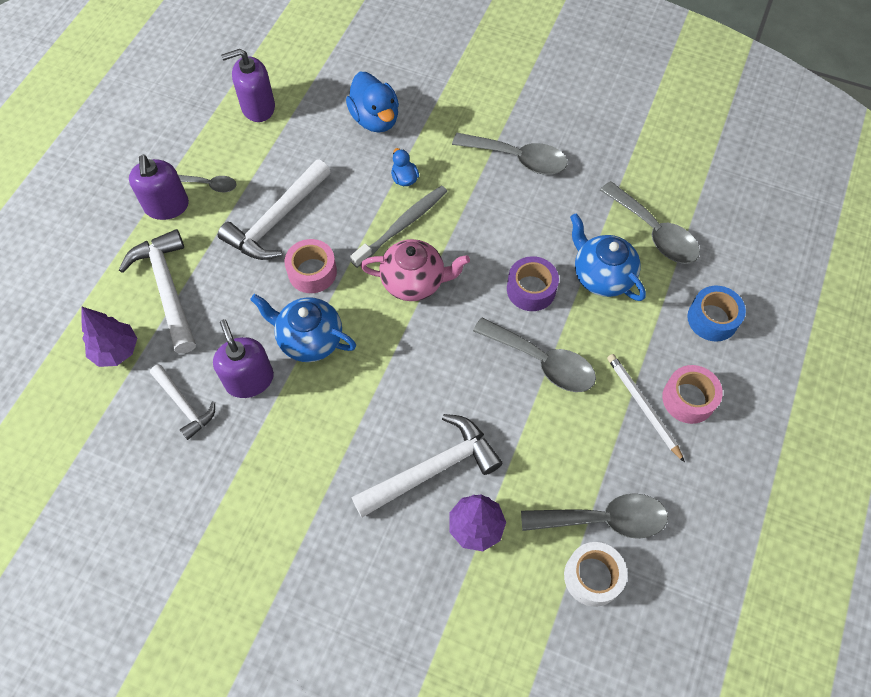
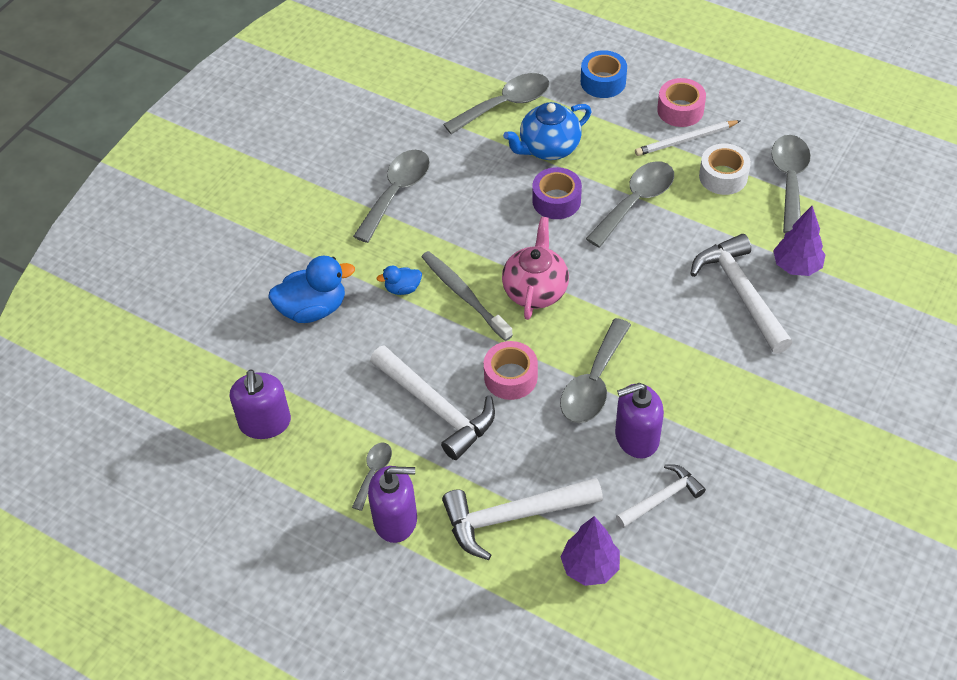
camera: 80 degrees left, 10 degrees down
(309, 339) = (593, 383): blue teapot -> grey spoon
(592, 576) = (839, 194): white tape -> white tape (723, 176)

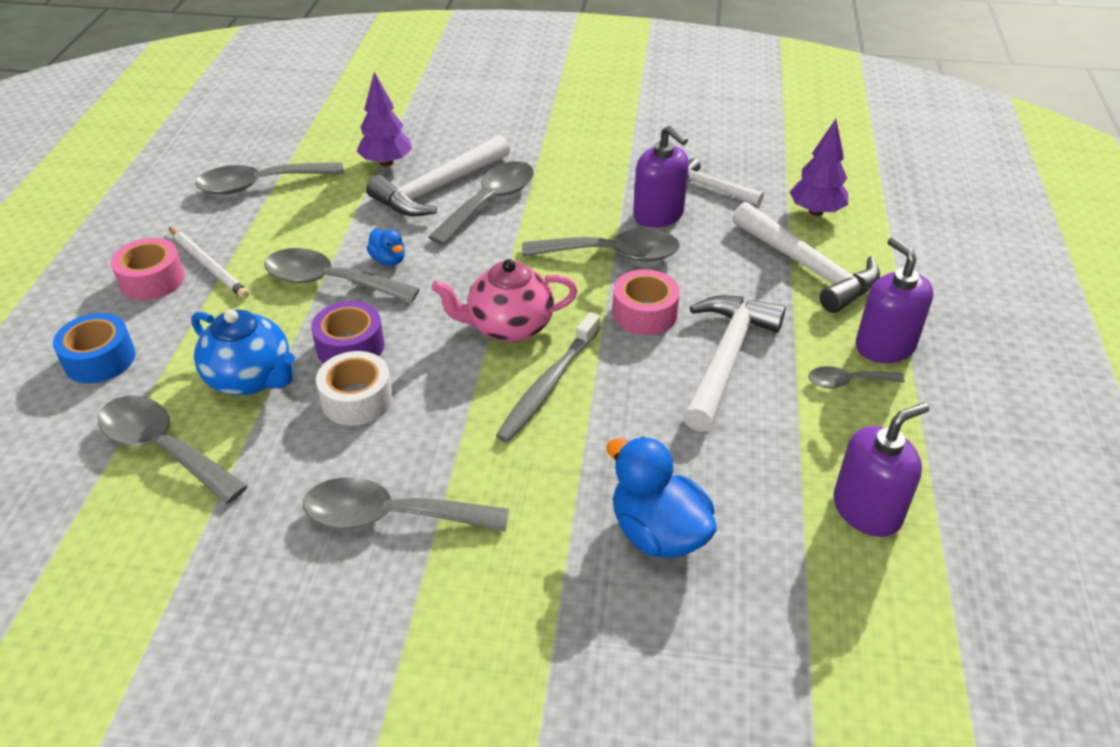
camera: 115 degrees left, 10 degrees down
(402, 288) = (569, 447): blue duck -> blue duck (388, 260)
(704, 322) = (490, 202): none -> grey spoon
(723, 176) = (267, 228): white tape -> white tape (357, 399)

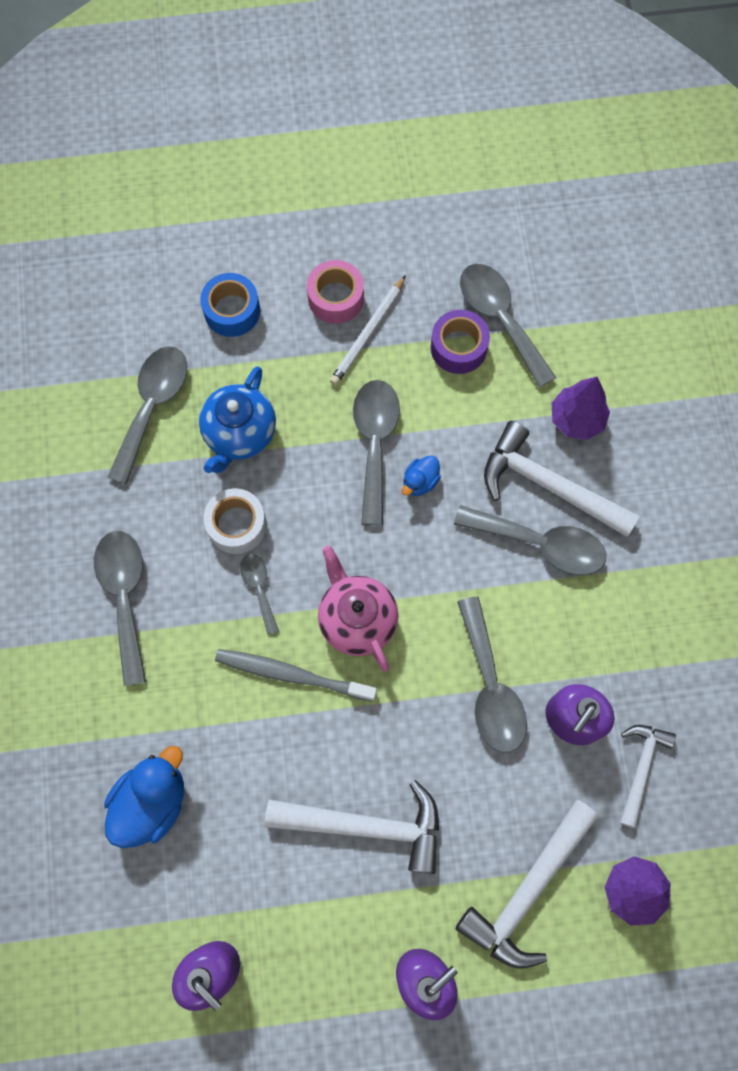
camera: 75 degrees right, 30 degrees up
(350, 346) = (296, 495): purple tape -> purple tape (458, 347)
(644, 313) = (409, 738): pink tape -> none
(847, 382) = (363, 944): grey spoon -> grey spoon (259, 588)

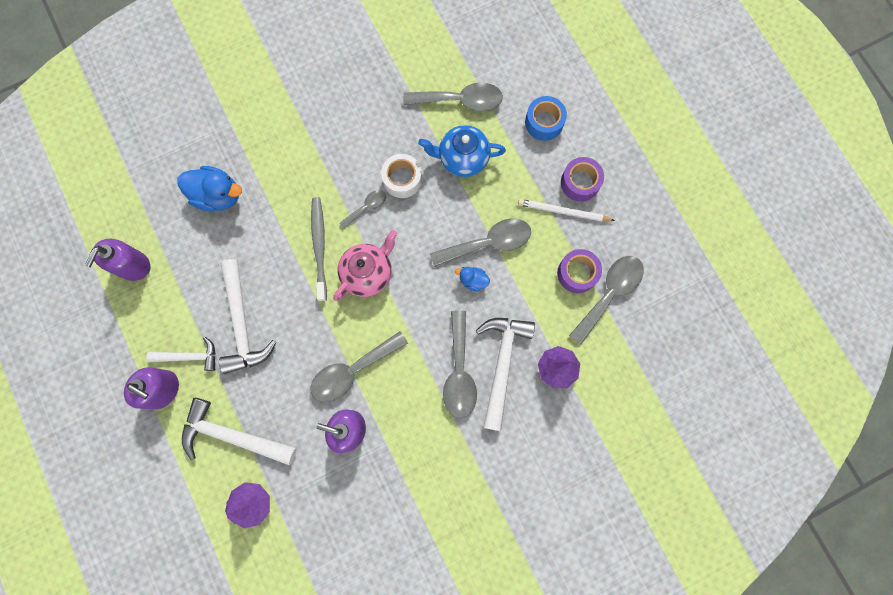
camera: 70 degrees right, 5 degrees up
(124, 596) = (334, 132): grey spoon -> none
(336, 298) = (580, 182): pink tape -> purple tape
(641, 768) = (332, 485): white hammer -> white hammer (189, 356)

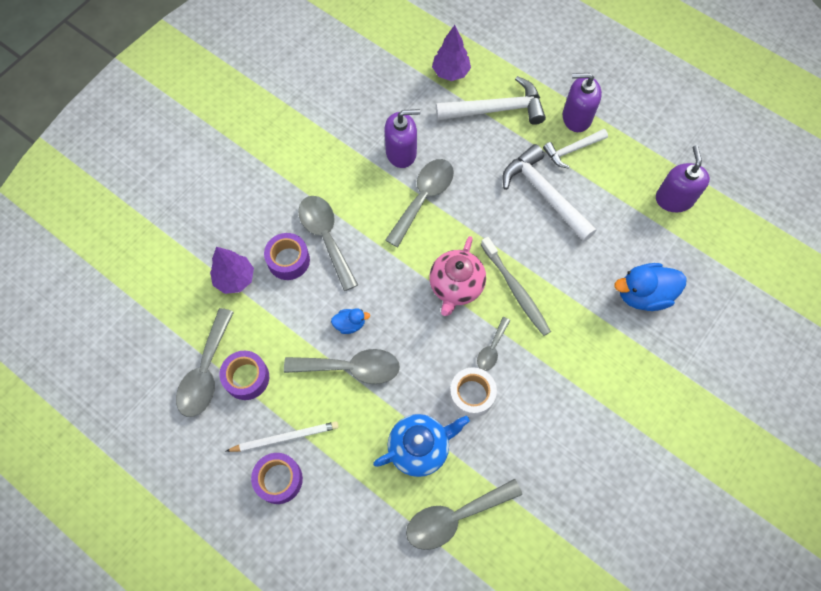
camera: 155 degrees right, 10 degrees down
(488, 243) = (351, 368): grey spoon -> grey spoon turned 135 degrees counterclockwise
(502, 365) = (288, 260): white hammer -> purple tape
(544, 122) = (347, 535): blue tape -> none

